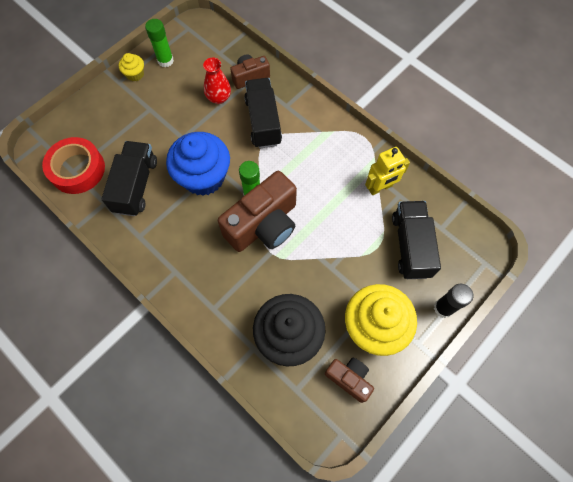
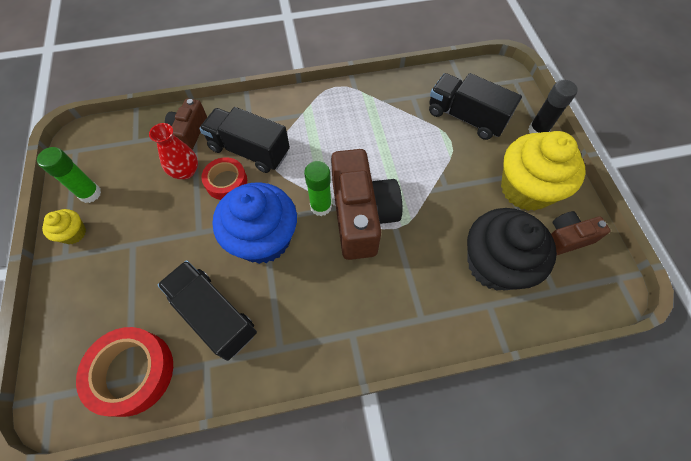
camera: 55 degrees left, 5 degrees down
(229, 126) = (226, 182): none -> red tape
(380, 188) = (395, 105): yellow robot -> none

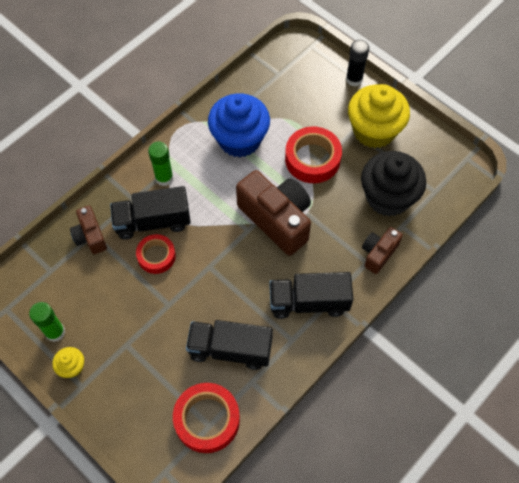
camera: 35 degrees left, 0 degrees up
(185, 171) = (116, 268): red vase -> none
(263, 239) = (220, 279): blue cupcake -> blue cupcake (239, 139)
(321, 206) = (243, 230): green glue stick -> green glue stick (164, 178)
(440, 180) = (312, 159): none -> red tape
(466, 117) = (296, 98): black truck -> black truck (308, 302)
(566, 239) = (421, 151): brown camera -> brown camera (378, 253)

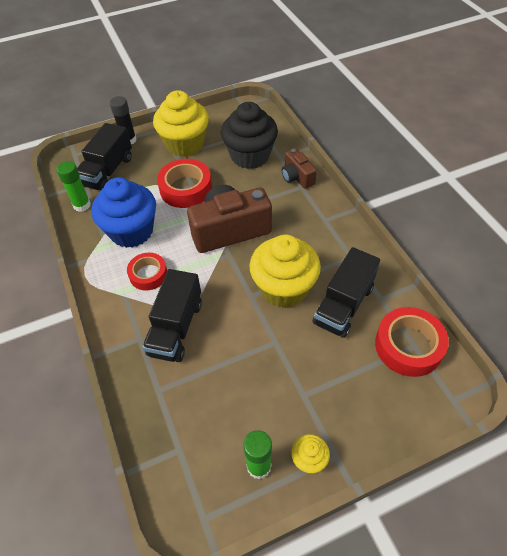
camera: 65 degrees left, 10 degrees down
(90, 236) = (159, 393): brown camera -> none
(156, 256) = (216, 336): red tape -> red tape (148, 274)
(164, 178) = (132, 303): green glue stick -> green glue stick (82, 205)
(228, 291) = (284, 288): none -> yellow cupcake
(308, 302) = (320, 234): black truck -> black truck (108, 171)

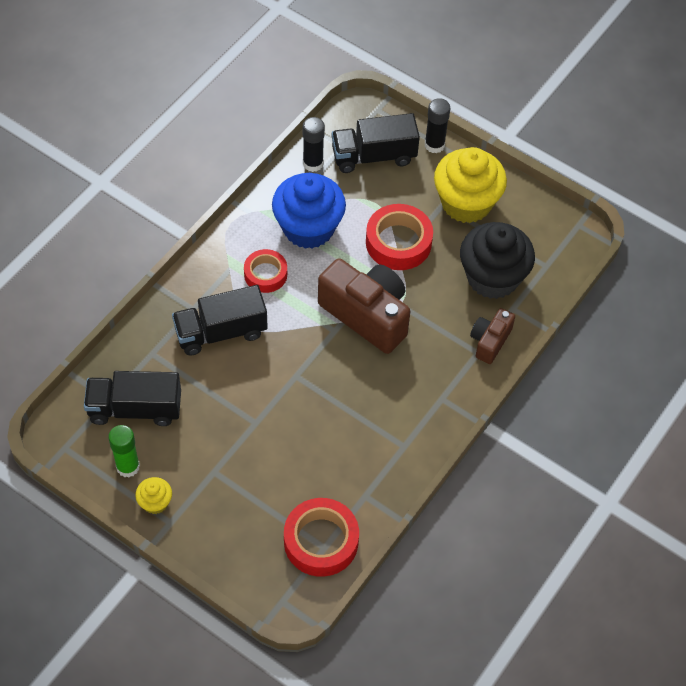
camera: 55 degrees right, 5 degrees up
(82, 205) = (313, 163): green glue stick -> black glue stick
(284, 288) = (323, 401): yellow cupcake -> none
(343, 305) = (335, 464): black truck -> black truck (135, 409)

